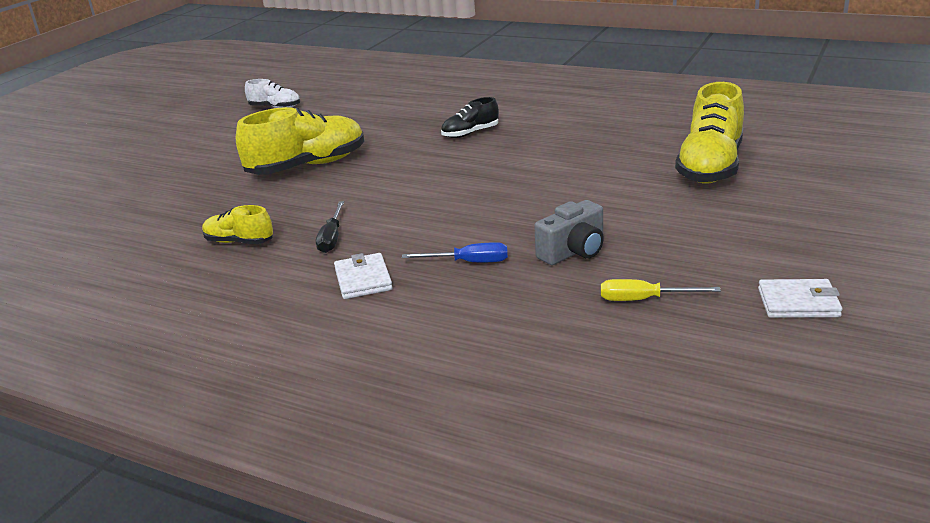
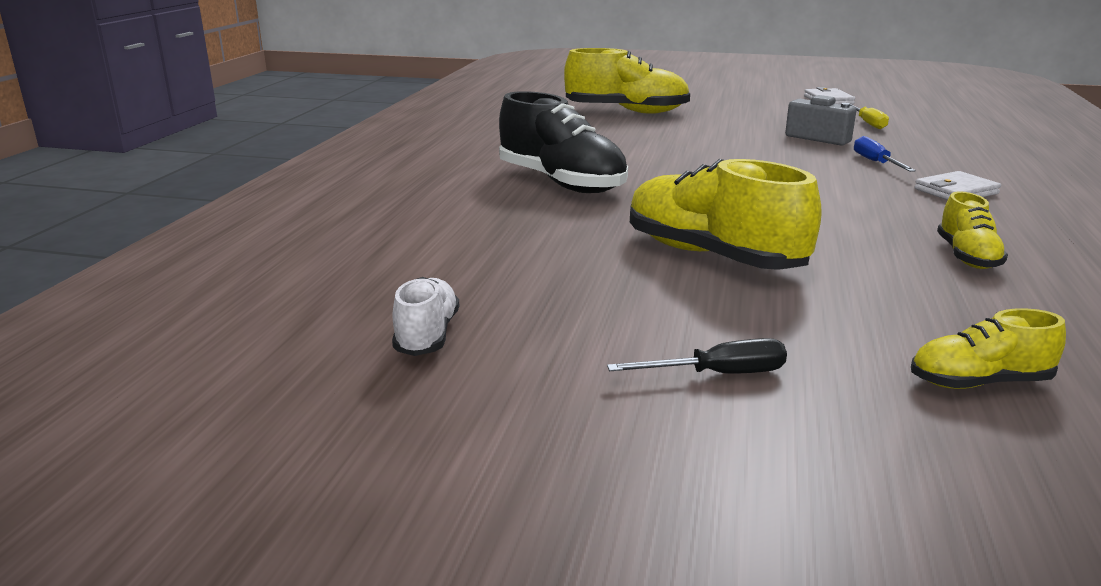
camera: 105 degrees left, 5 degrees down
(123, 204) = (979, 382): none -> yellow shoe
(331, 238) = (897, 213): black screwdriver -> black screwdriver (718, 374)
(470, 133) = (561, 183): black shoe -> black shoe, size x1.91

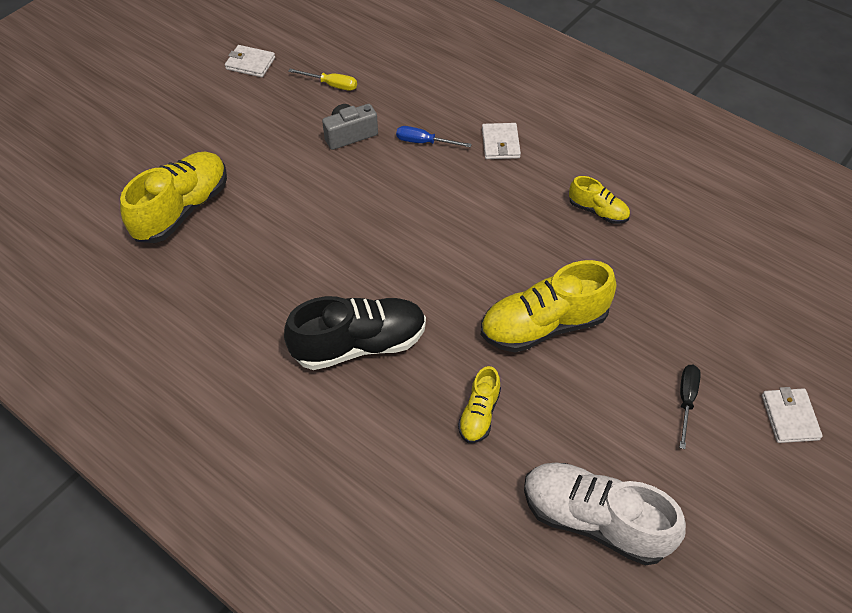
camera: 65 degrees left, 30 degrees up
(427, 335) = (594, 520): white shoe -> white shoe, size x1.91
(819, 494) = (789, 417): none -> white wallet
(979, 382) = (726, 305): yellow shoe -> yellow shoe (479, 414)

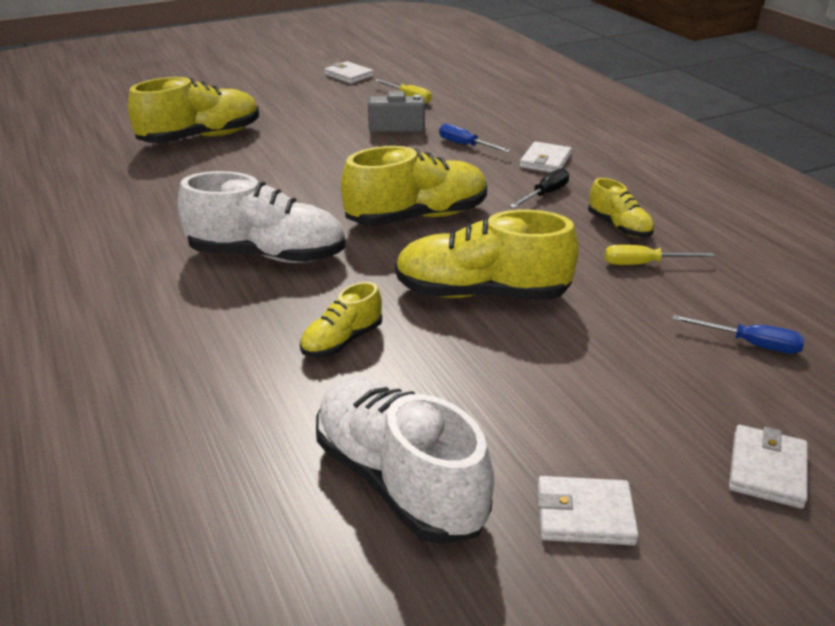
camera: 25 degrees right, 20 degrees down
(359, 344) = (267, 255): black shoe -> white shoe
(444, 254) = (417, 217): none -> yellow shoe
(634, 249) = (643, 264): none -> yellow screwdriver
(686, 400) = (617, 406): black screwdriver -> black screwdriver (545, 194)
(711, 497) = (585, 515): none -> white wallet
(737, 308) = (750, 344): none -> blue screwdriver

